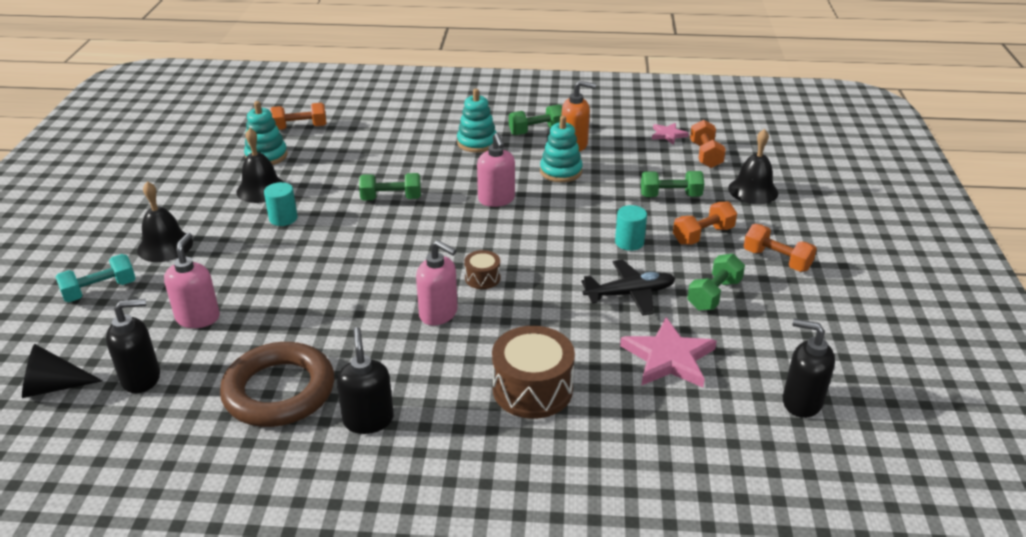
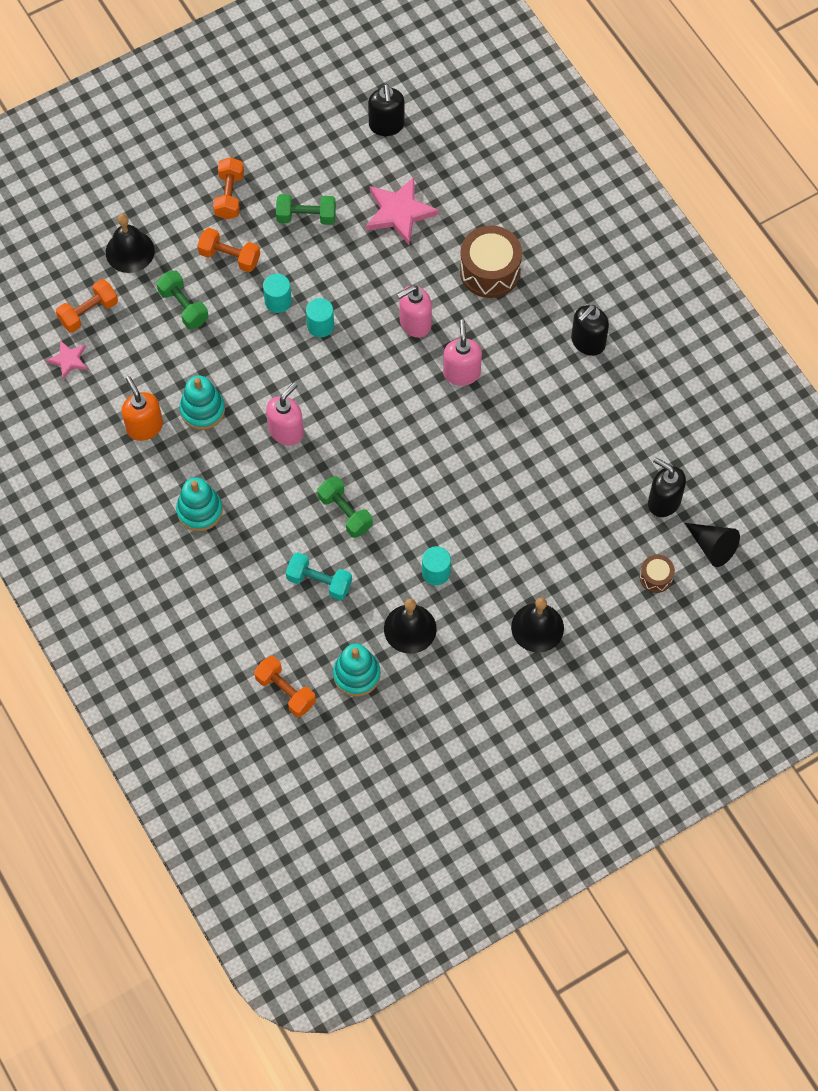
camera: 125 degrees left, 30 degrees up
(100, 290) = (617, 619): turquoise dumbbell -> turquoise dumbbell (319, 582)
(198, 318) = (588, 523): pink soap dispenser -> pink soap dispenser (415, 323)
(279, 391) = (607, 411): brown ring -> none
(482, 278) = (400, 372): brown drum -> brown drum (656, 577)
(536, 131) = (140, 474): green dumbbell -> none
(579, 255) = (320, 325): none -> turquoise cylinder
(630, 294) = (346, 268): black plane -> none

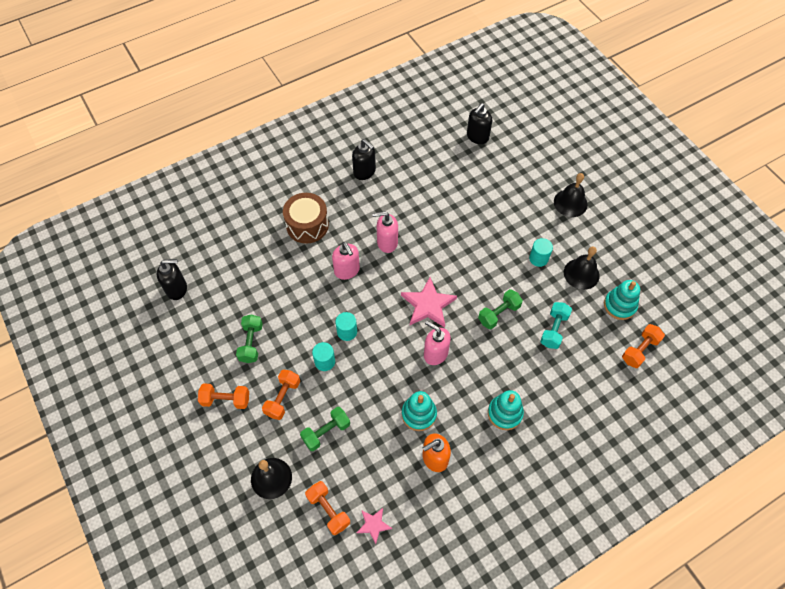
camera: 90 degrees left, 5 degrees down
(399, 212) = (254, 280): pink star -> pink star (428, 305)
(656, 577) = (528, 142): brown drum -> none
(712, 547) = (505, 115): black cone -> none

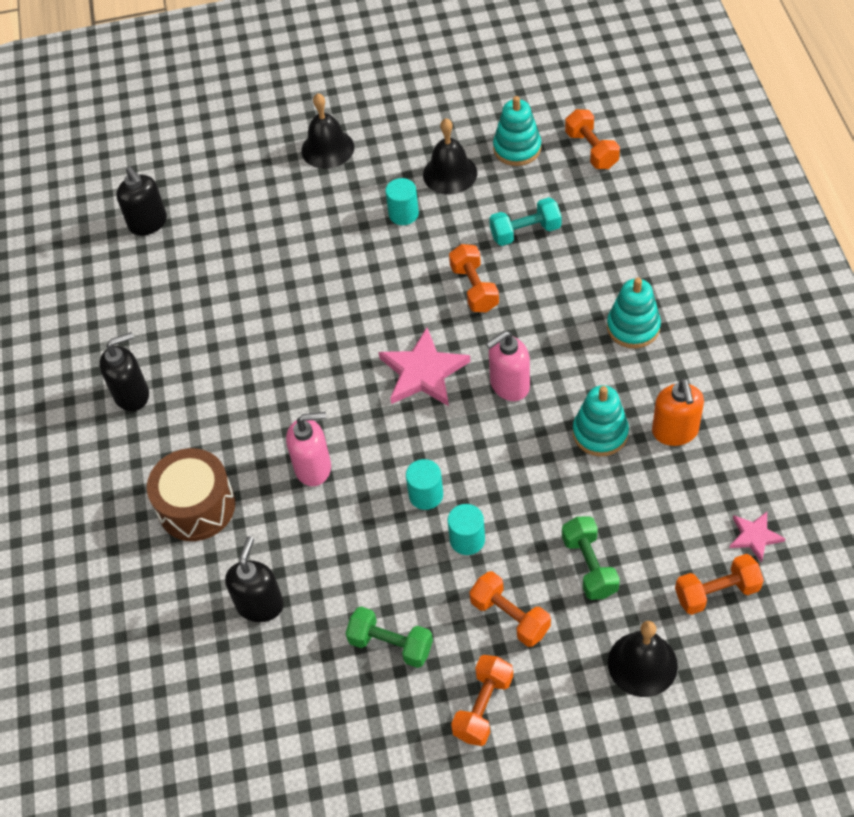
camera: 65 degrees left, 5 degrees down
(177, 289) = (230, 750): black soap dispenser -> black soap dispenser (260, 604)
(387, 242) = (286, 398): pink soap dispenser -> none
(498, 314) = (474, 288): green dumbbell -> orange dumbbell
(554, 330) = (525, 232): turquoise dumbbell -> turquoise dumbbell turned 60 degrees counterclockwise

